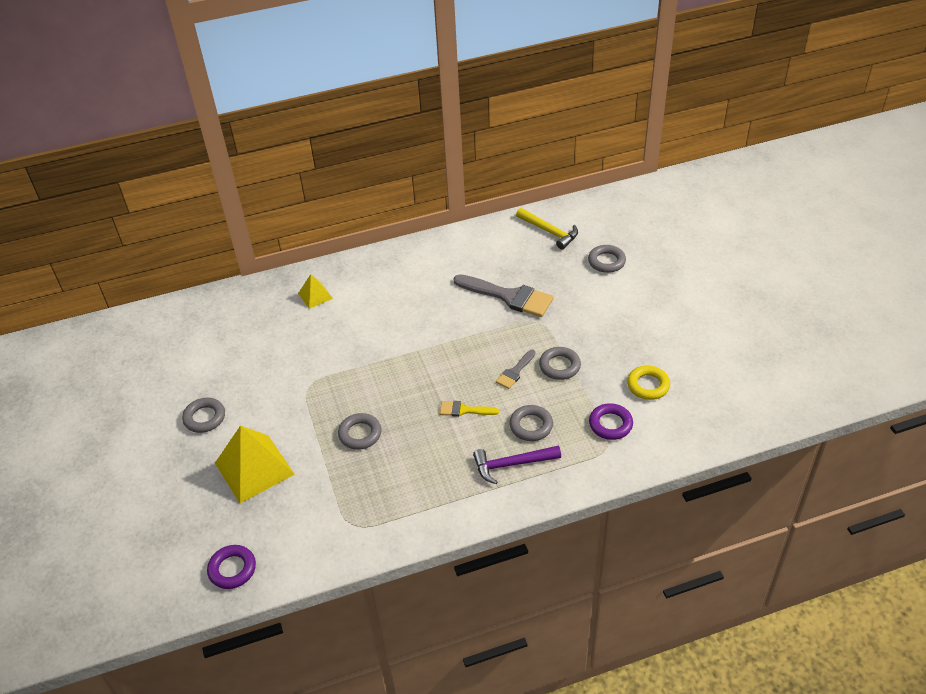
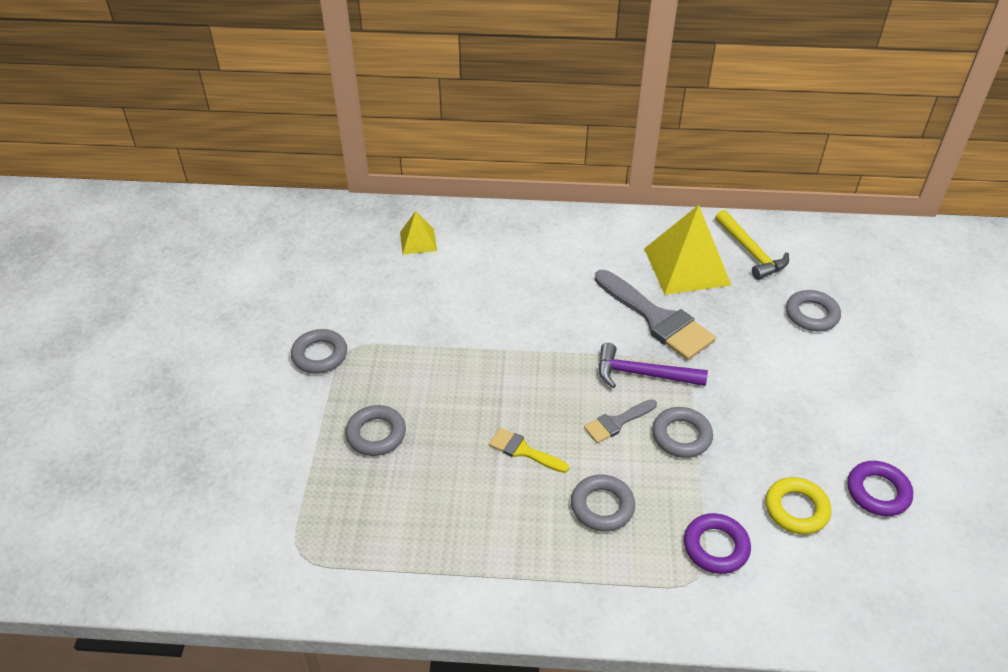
camera: 20 degrees right, 0 degrees up
(204, 418) = (210, 346): grey ring -> grey ring (320, 355)
(232, 569) = (125, 555): purple ring -> purple ring (878, 492)
(254, 468) = (227, 431): yellow pyramid -> yellow pyramid (686, 266)
(512, 464) = (549, 552): purple hammer -> purple hammer (642, 374)

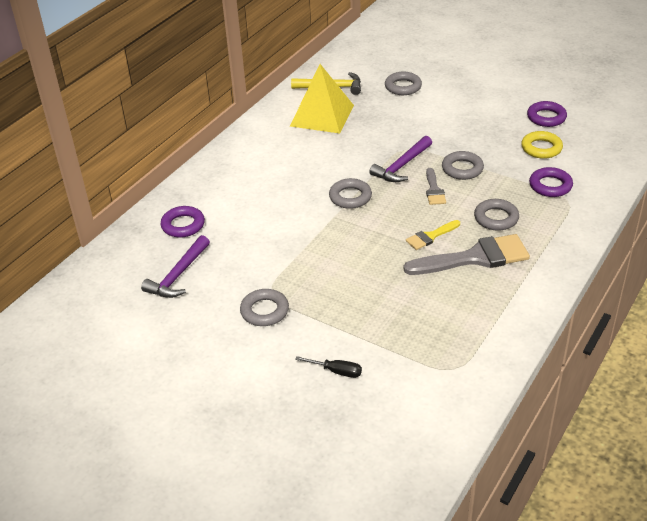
camera: 60 degrees left, 5 degrees down
(254, 448) = (336, 371): none -> black screwdriver
(341, 270) = (178, 275): none -> purple hammer
(376, 434) = (368, 301): grey ring -> grey ring (350, 197)
(418, 241) = (183, 225): yellow pyramid -> purple ring
(657, 319) = (359, 144): grey brush -> grey brush (475, 258)

